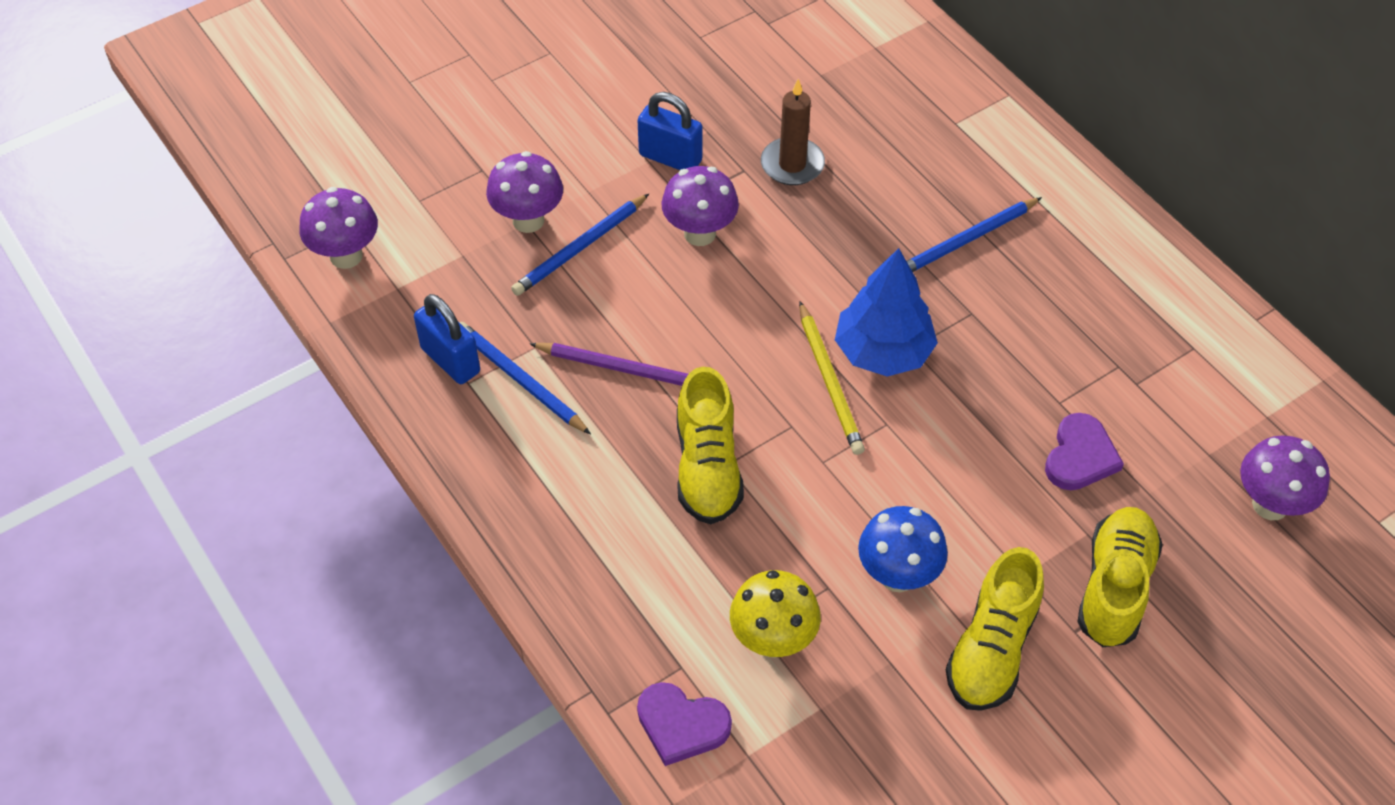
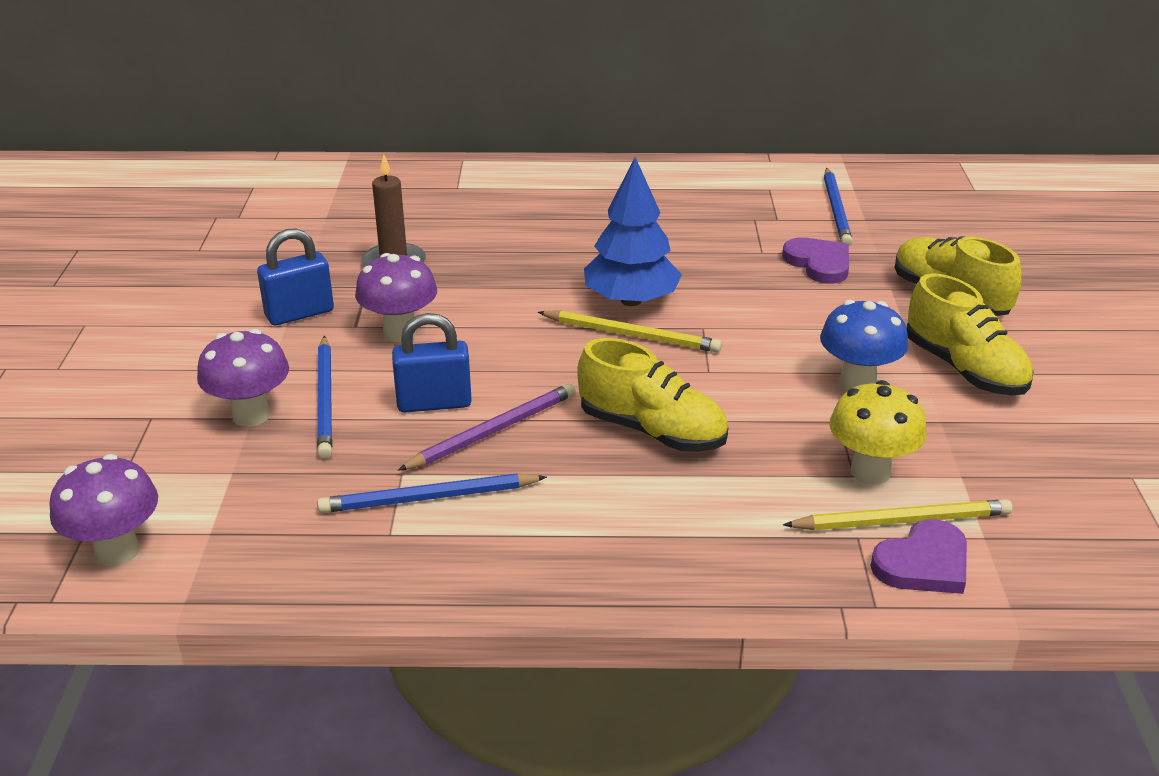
camera: 55 degrees left, 20 degrees down
(450, 360) = (348, 534): blue padlock -> blue padlock (434, 403)
(724, 689) = (901, 521): none -> yellow pencil
(966, 240) = (570, 226): blue pencil -> blue pencil (836, 210)
(1270, 505) = (928, 216): purple mushroom -> none

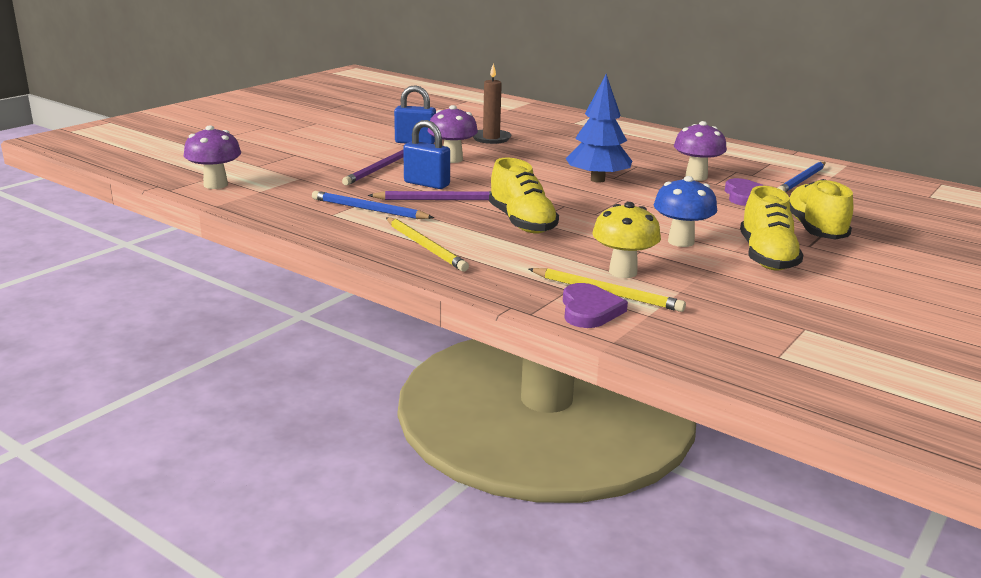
camera: 35 degrees right, 10 degrees down
(251, 415) = (337, 165): purple mushroom -> purple mushroom (696, 177)
(325, 399) = (378, 169): blue pencil -> purple pencil
(632, 335) = (574, 191): yellow pencil -> yellow pencil (425, 247)
(923, 563) = (589, 310): purple heart -> purple heart turned 90 degrees counterclockwise

